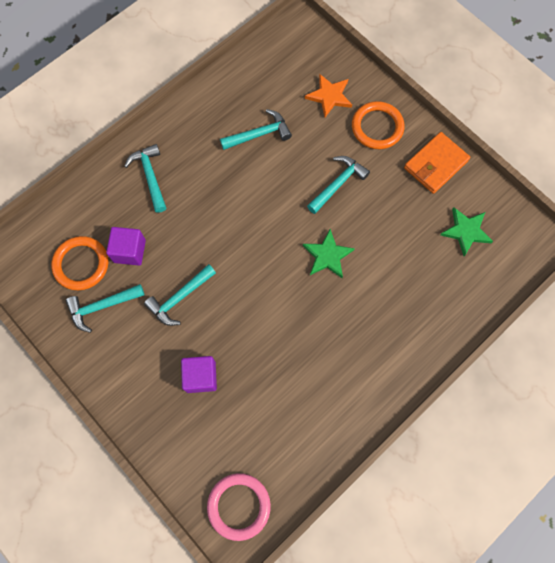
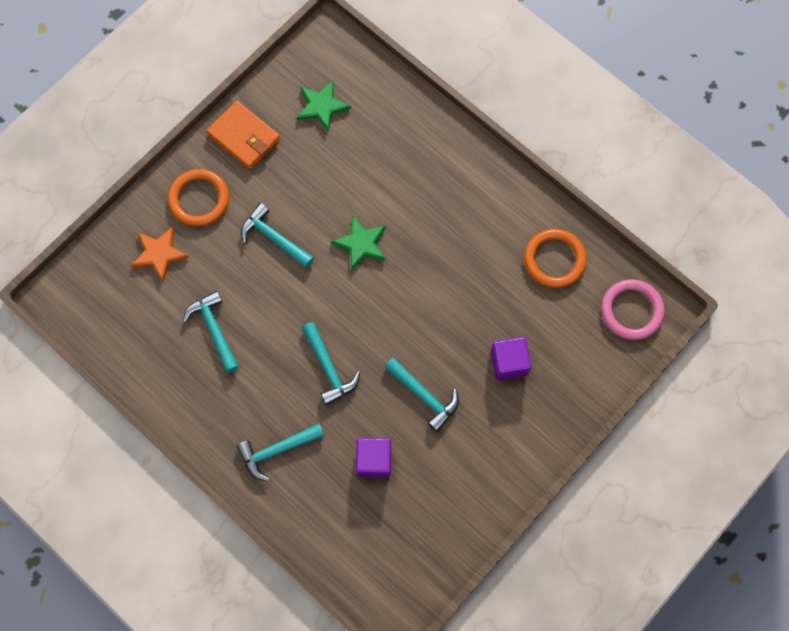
camera: 95 degrees left, 0 degrees up
(81, 264) = (395, 514): orange ring -> orange ring (554, 259)
(102, 306) = (443, 481): turquoise hammer -> turquoise hammer (329, 368)

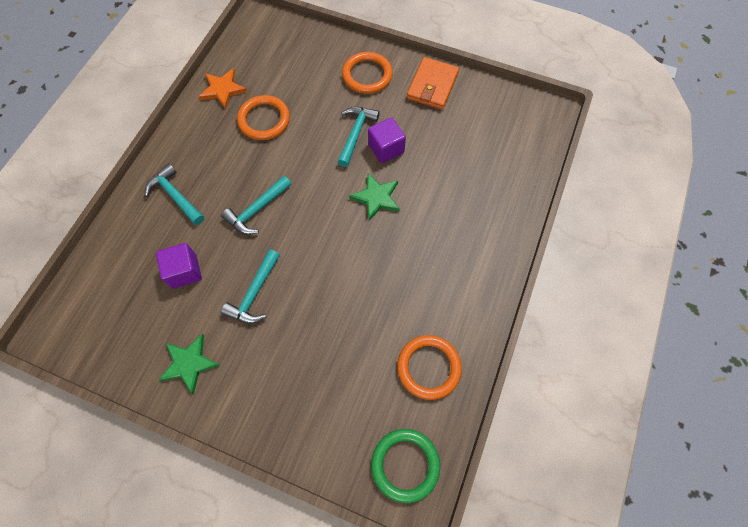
camera: 70 degrees right, 5 degrees down
(159, 254) = (312, 66): orange star -> orange star (223, 90)
(214, 329) = (264, 120): turquoise hammer -> orange ring
(322, 106) = (485, 129): green star -> green star (189, 363)
(509, 362) = (309, 358): purple cube -> purple cube (386, 148)
(631, 310) = (405, 465): pink ring -> green ring

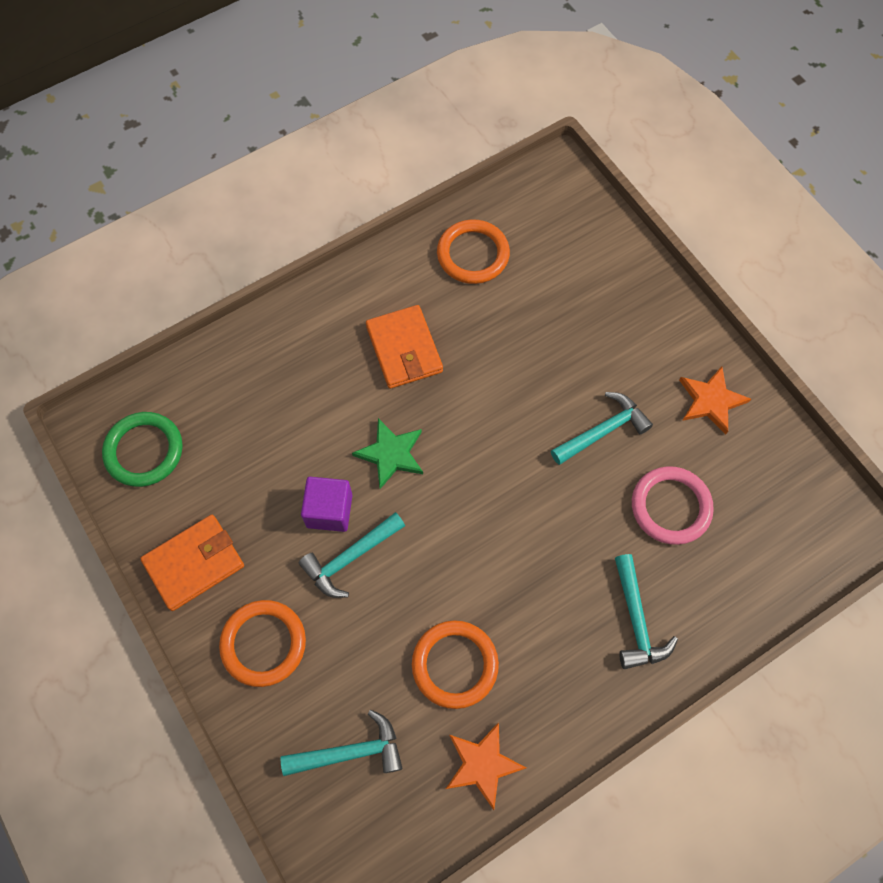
camera: 145 degrees left, 0 degrees up
(184, 271) = (670, 507): purple cube -> pink ring
(189, 363) = (711, 401): green star -> orange star
(257, 210) = (543, 531): turquoise hammer -> turquoise hammer (351, 752)
(405, 465) = (552, 198): green ring -> green ring (144, 451)
(420, 265) = (404, 349): none -> orange wallet

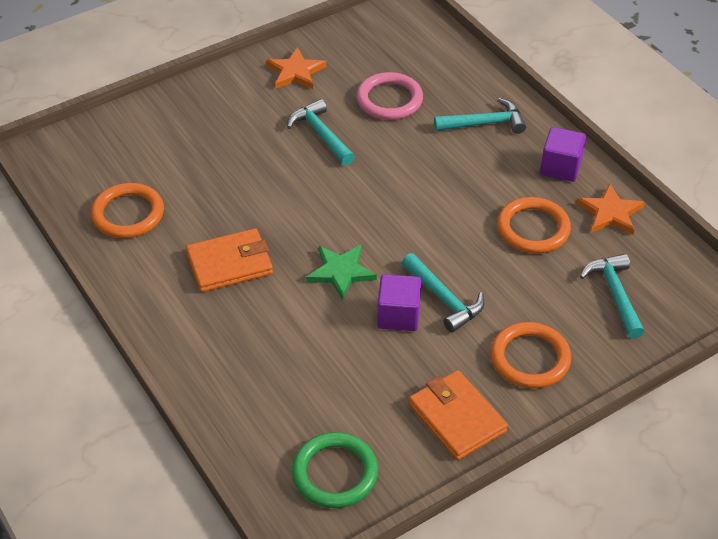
camera: 90 degrees left, 20 degrees down
(561, 709) = (560, 167): none -> purple cube

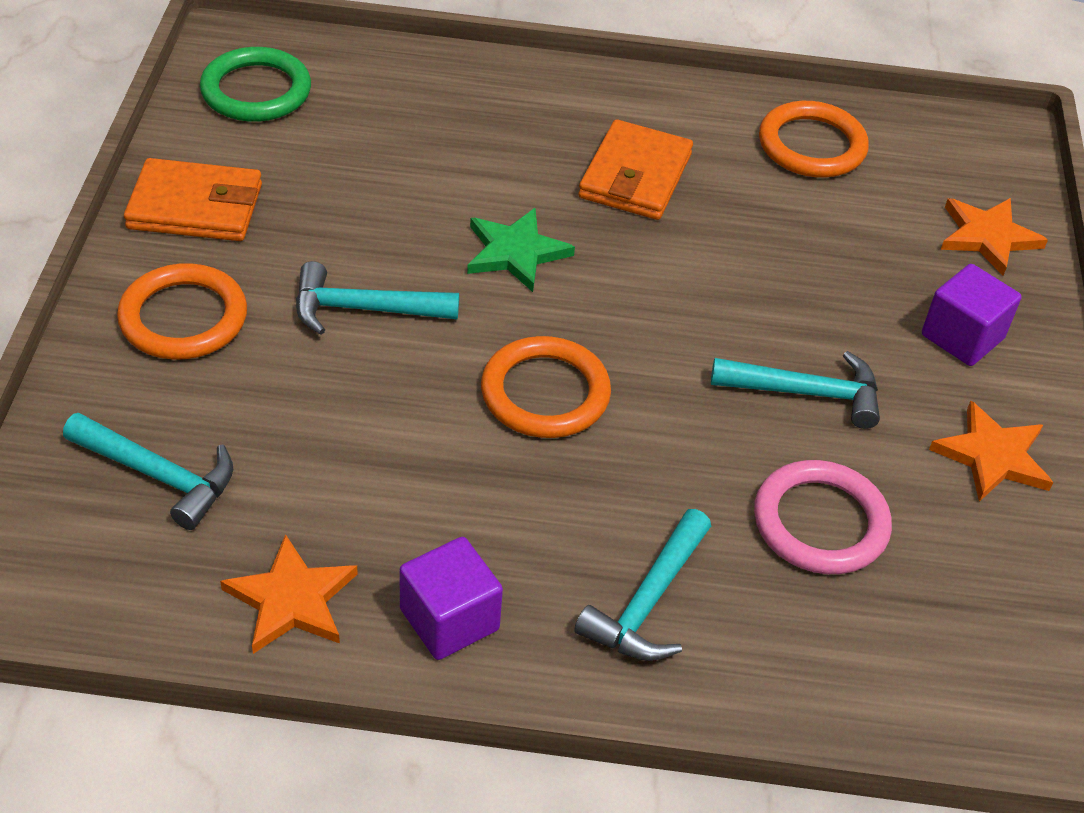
camera: 125 degrees right, 0 degrees up
(142, 126) = (988, 237): none -> orange star
(398, 315) = (389, 255): purple cube -> purple cube (962, 337)
(533, 229) = (370, 483): orange ring -> orange ring (545, 393)

